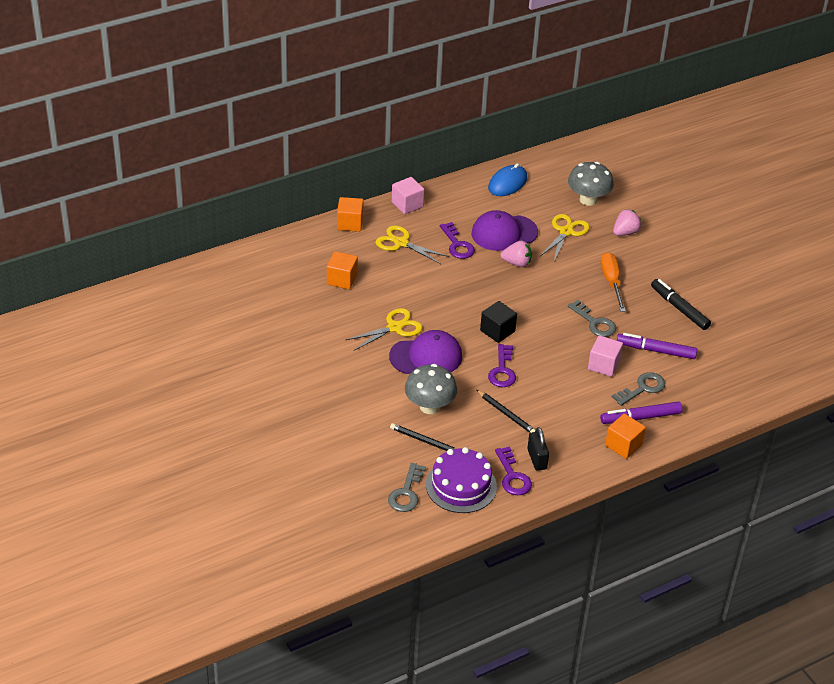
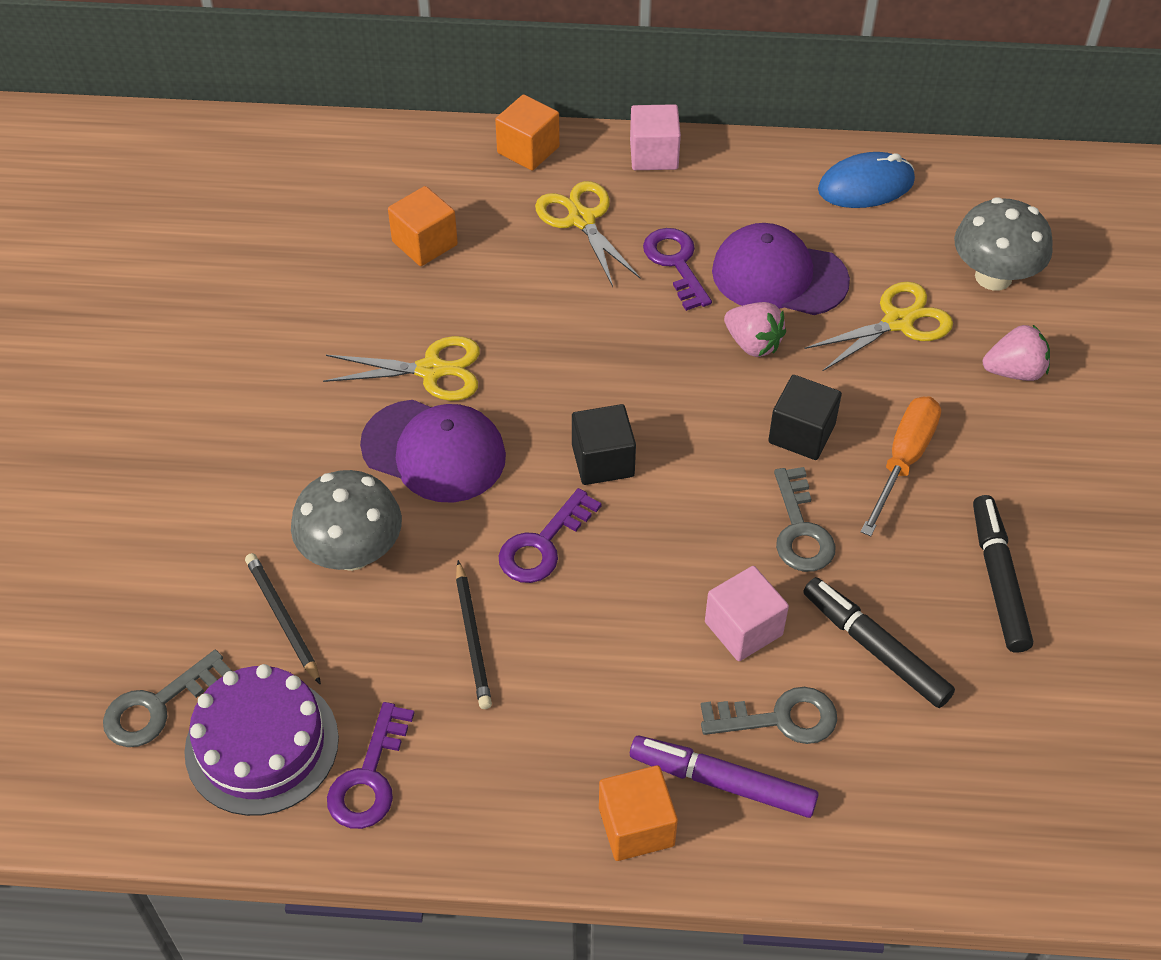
camera: 35 degrees right, 10 degrees up
(457, 245) = (676, 263): purple key -> purple key turned 150 degrees clockwise
(537, 459) = (445, 765): black padlock -> none
(565, 288) = (801, 434): none -> black cube
(656, 350) = (875, 648): purple marker -> black marker

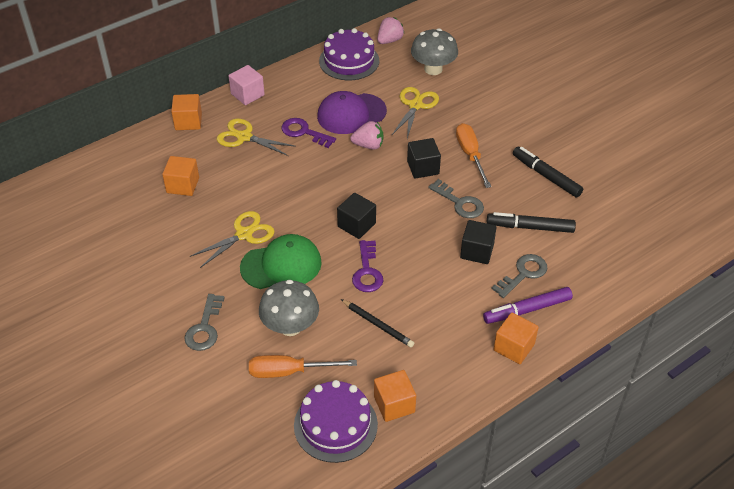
camera: 40 degrees left, 5 degrees down
(157, 706) = (272, 443): grey key -> grey key (204, 328)
(283, 619) = (289, 372): black pencil -> orange screwdriver
(369, 777) = (394, 404): purple key -> orange cube
(434, 451) = (281, 265): purple cap -> green cap
(743, 628) = (477, 251): pink cube -> black cube
(866, 185) = (349, 61): blue mouse -> purple cake
(1014, 371) = (476, 99): pink strawberry -> pink strawberry (389, 40)

